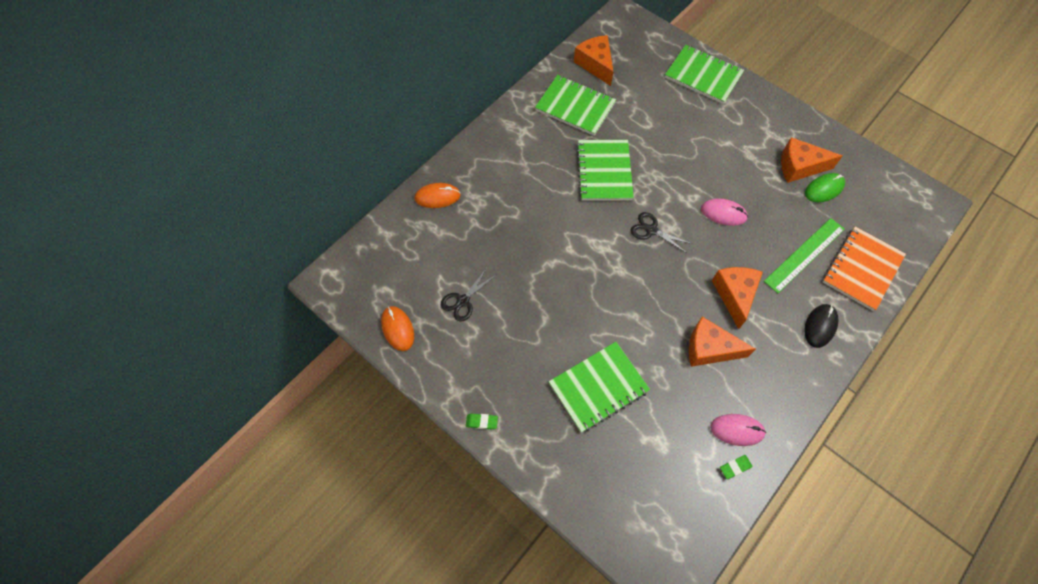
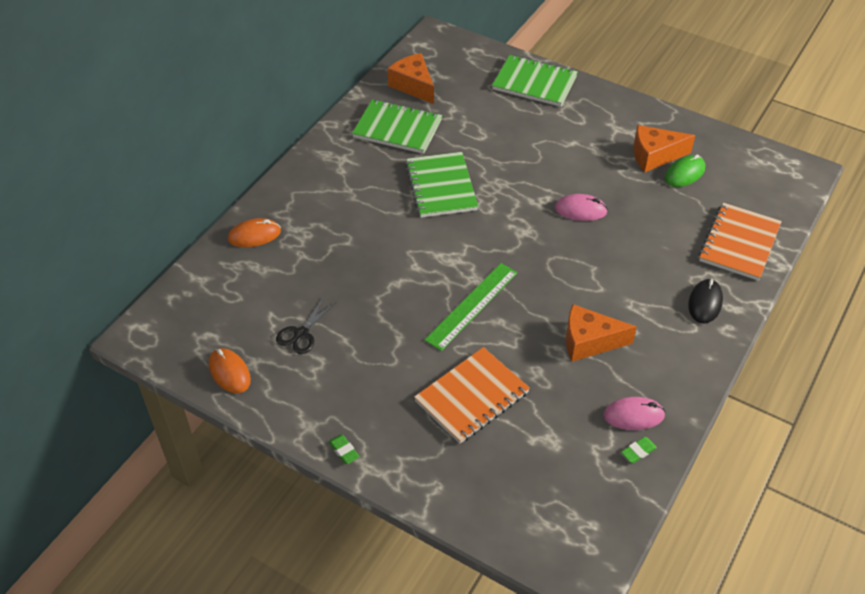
camera: 10 degrees left, 15 degrees down
(481, 422) = (344, 451): green eraser -> green eraser turned 60 degrees clockwise
(598, 387) = (472, 397): green notebook -> orange notebook
(651, 230) = (504, 236): black scissors -> none
(734, 295) = (607, 286): orange cheese -> none
(804, 255) = (675, 238): green ruler -> green ruler (472, 306)

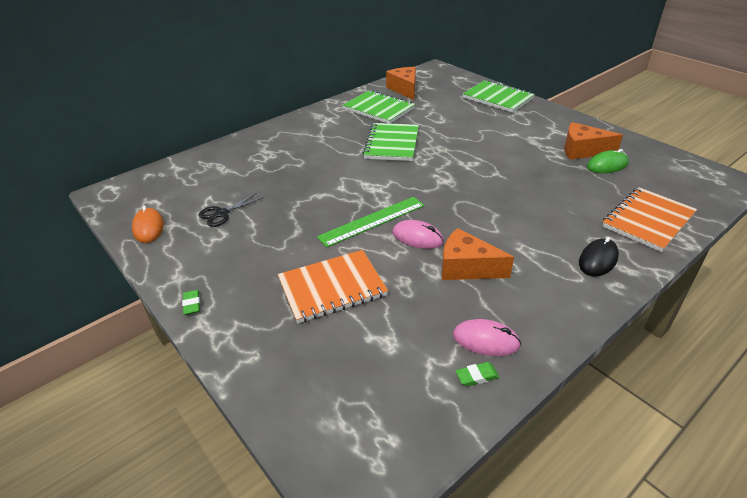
camera: 20 degrees right, 10 degrees down
(254, 235) = (234, 150): orange mouse -> none
(580, 210) = (501, 174): pink mouse -> pink mouse (417, 237)

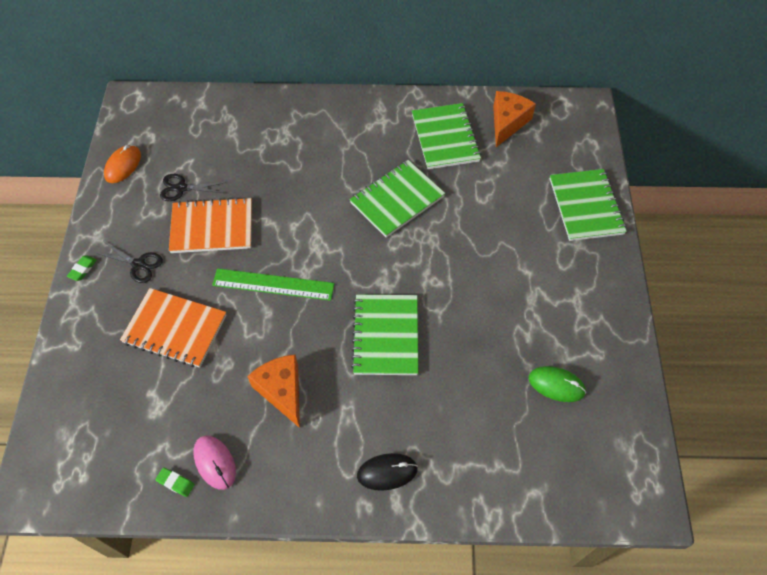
camera: 40 degrees right, 20 degrees up
(244, 272) = (138, 264): none -> black scissors
(417, 237) = (285, 330): pink mouse -> none
(485, 201) = (386, 336): none -> green notebook
(582, 151) = (561, 348): orange cheese -> none
(648, 221) = (490, 475): orange notebook -> orange notebook (212, 227)

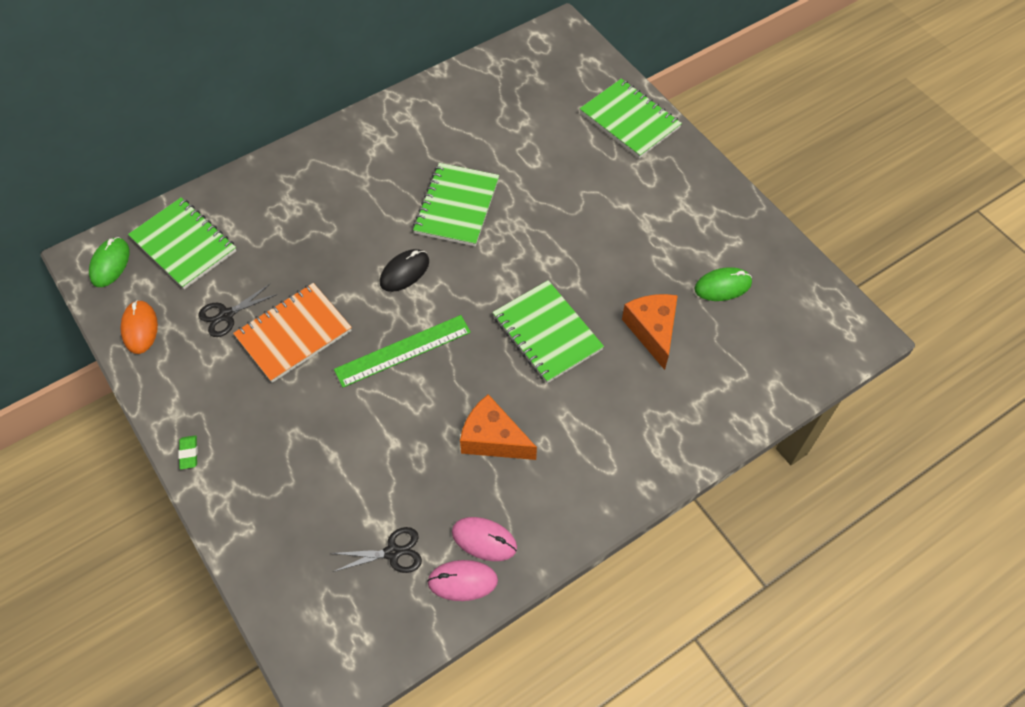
camera: 35 degrees left, 0 degrees up
(138, 264) = (247, 413): black scissors -> black scissors (393, 552)
(140, 112) = (110, 264): none -> green mouse
(175, 329) = (340, 449): orange notebook -> none
(175, 483) = (462, 581): green eraser -> pink mouse
(387, 472) = (643, 446): black mouse -> black mouse (404, 272)
(445, 138) = (455, 125): green notebook -> green notebook (184, 245)
(507, 123) = (502, 81): orange cheese -> orange cheese (652, 331)

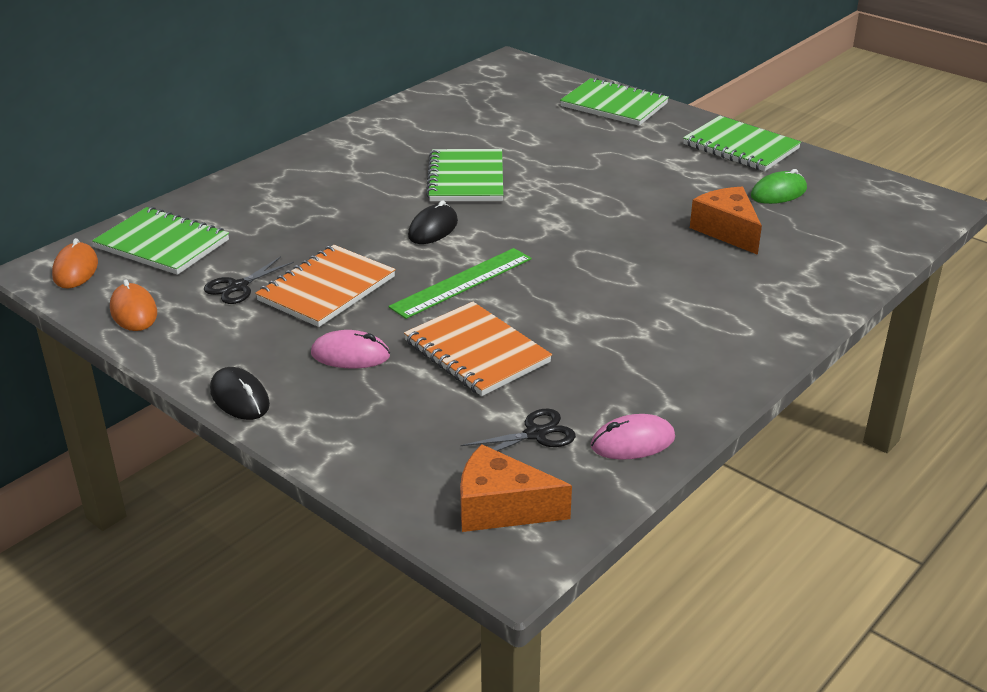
camera: 15 degrees left, 25 degrees down
(110, 264) = (75, 270): green mouse -> orange mouse
(189, 453) = (240, 398): green eraser -> black mouse
(383, 442) = (477, 352): none -> orange notebook
(484, 540) = (638, 406): pink mouse -> pink mouse (350, 355)
(493, 439) = (602, 329): orange cheese -> orange cheese (501, 508)
(547, 333) = (616, 248): green notebook -> green notebook (740, 147)

